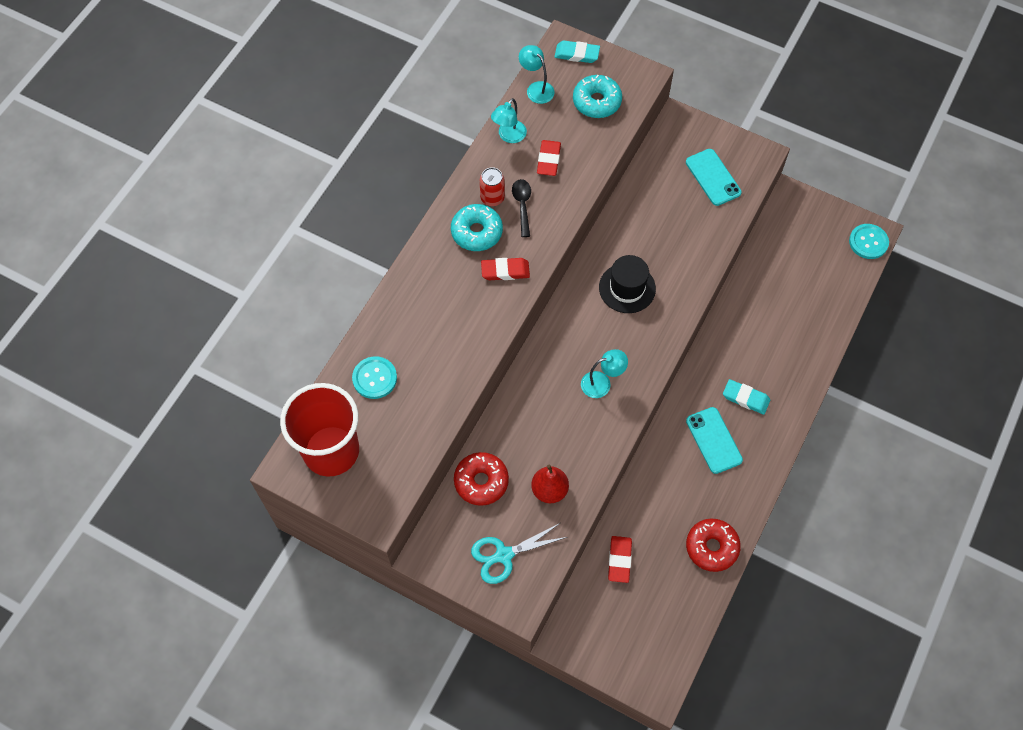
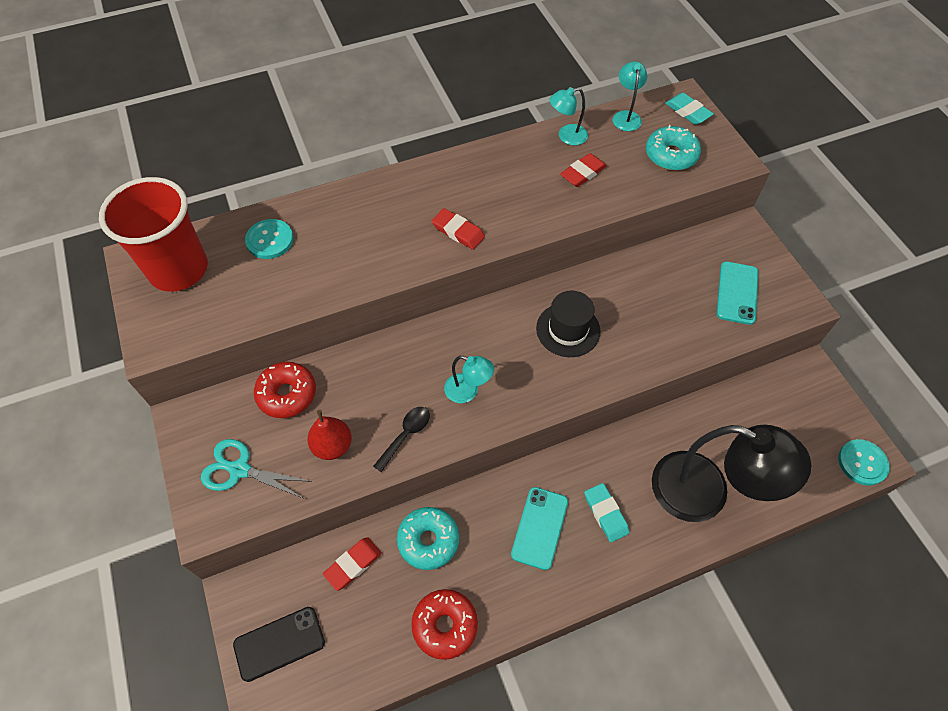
camera: 40 degrees right, 5 degrees down
(476, 232) = (466, 188): turquoise donut -> turquoise donut (428, 540)
(492, 198) = (505, 171): red can -> none
(522, 205) = (525, 192): black spoon -> black spoon (406, 435)
(622, 644) = (279, 643): none -> black phone
(793, 336) = (705, 493): none -> black lamp

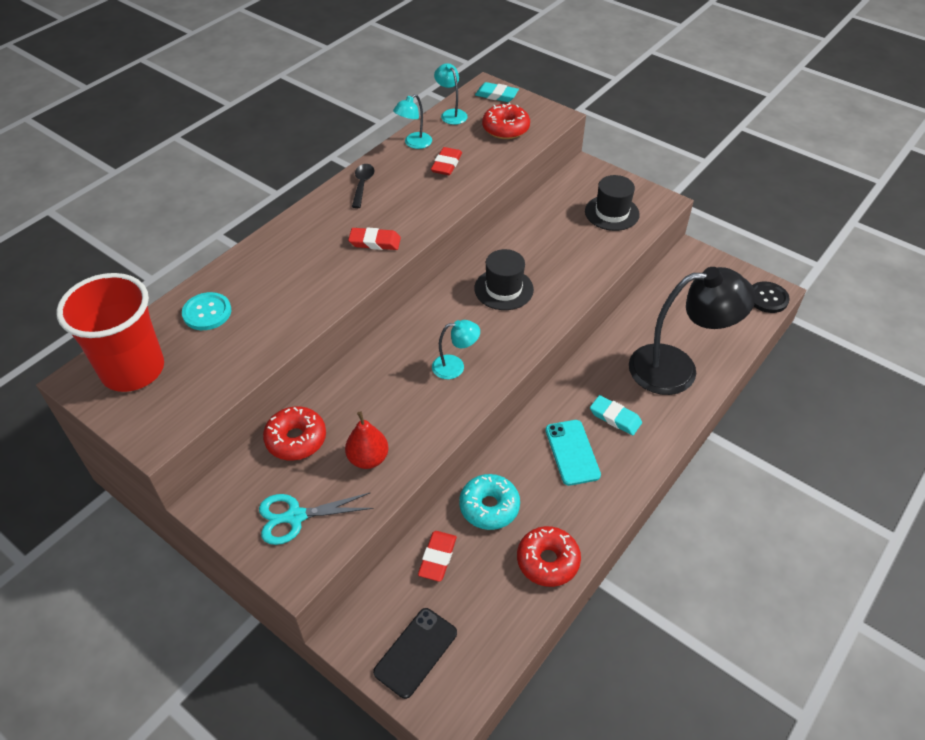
camera: 30 degrees left, 10 degrees down
(406, 435) = (426, 421): black spoon -> black spoon (362, 185)
(671, 155) = (505, 129): turquoise donut -> red donut
(737, 293) = (612, 213): turquoise phone -> black hat
(862, 463) = (767, 298): turquoise button -> black button

